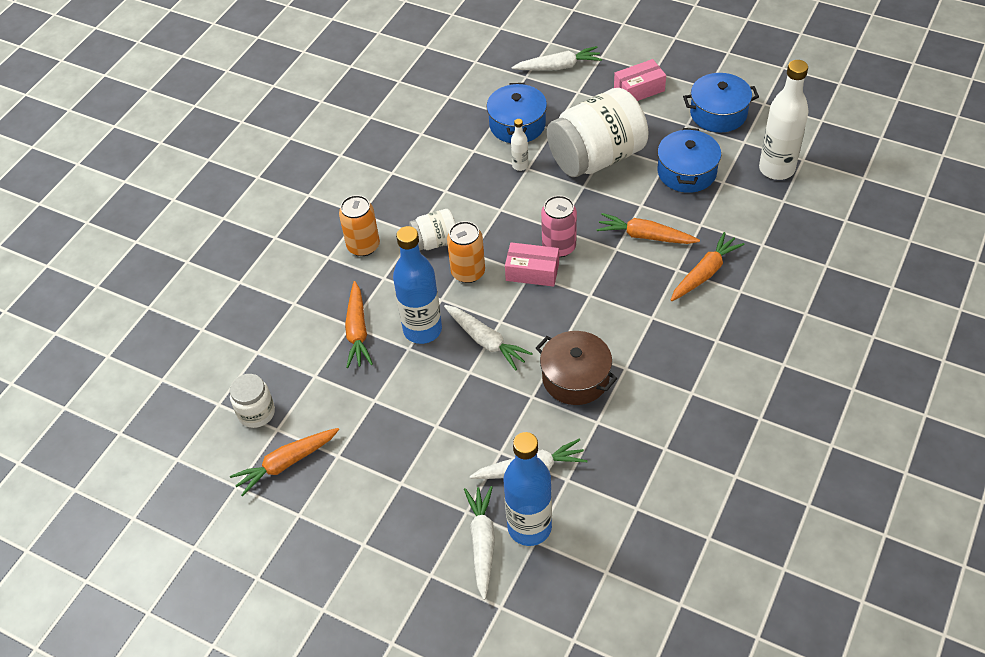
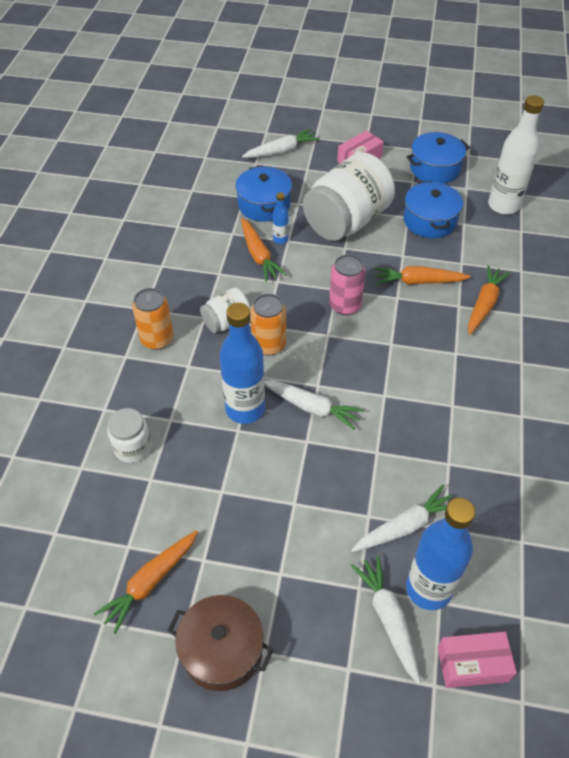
camera: 20 degrees left, 0 degrees up
(256, 413) = (100, 533): white jar -> white jar (133, 447)
(357, 331) = (180, 424): orange carrot -> orange carrot (259, 255)
(520, 165) = (280, 239): white bottle -> blue bottle
(532, 272) = (329, 333): pink box -> pink box (472, 664)
(575, 378) = (410, 425): brown pot -> brown pot (222, 650)

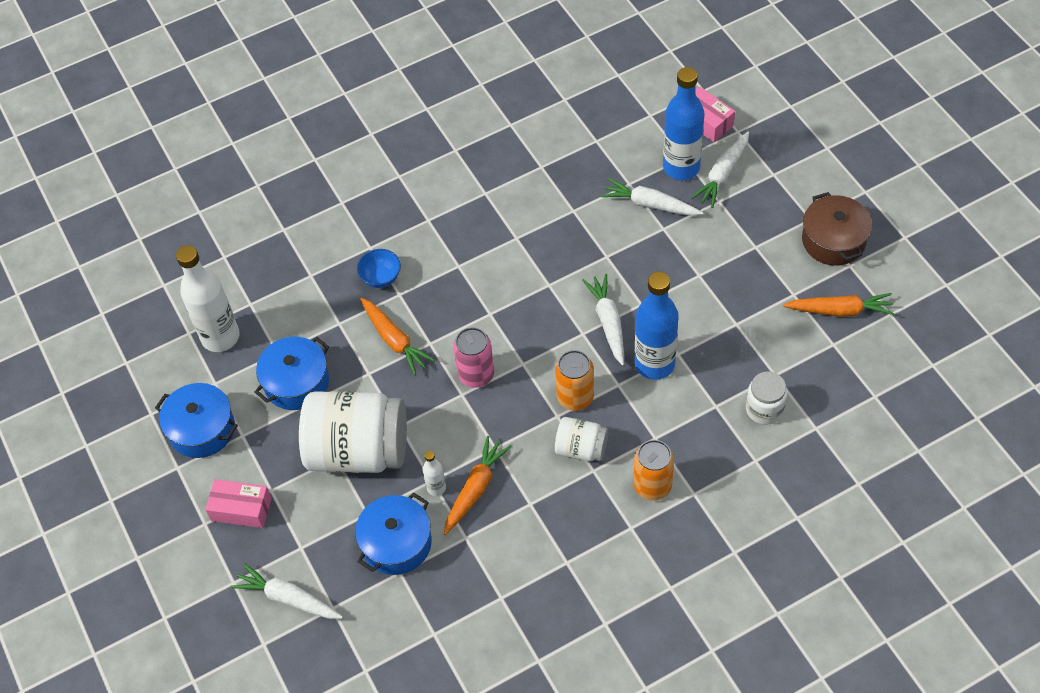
camera: 125 degrees left, 5 degrees up
(280, 239) = (436, 488): blue bottle -> white bottle
(484, 304) = (381, 278): orange carrot -> blue bowl

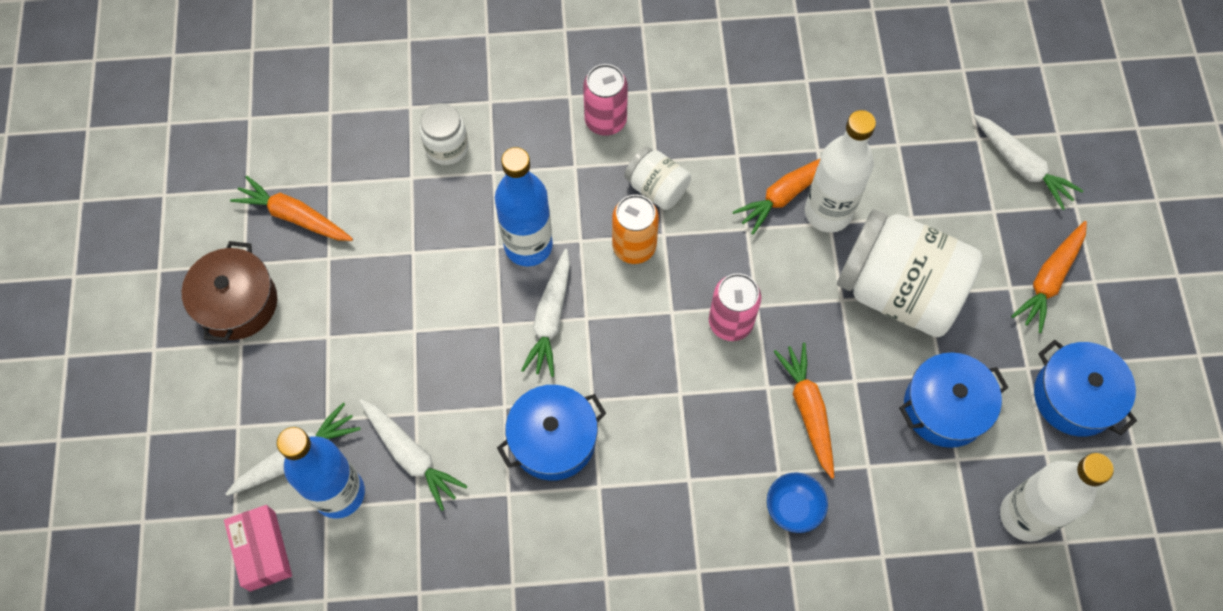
camera: 160 degrees left, 10 degrees up
(241, 509) = (1049, 280): pink box -> orange carrot
(396, 543) = (891, 173): blue pot -> blue pot (553, 439)
(436, 488) = (828, 212): white bottle -> white bottle, size x2.17
(652, 486) = (605, 120): orange can -> pink can

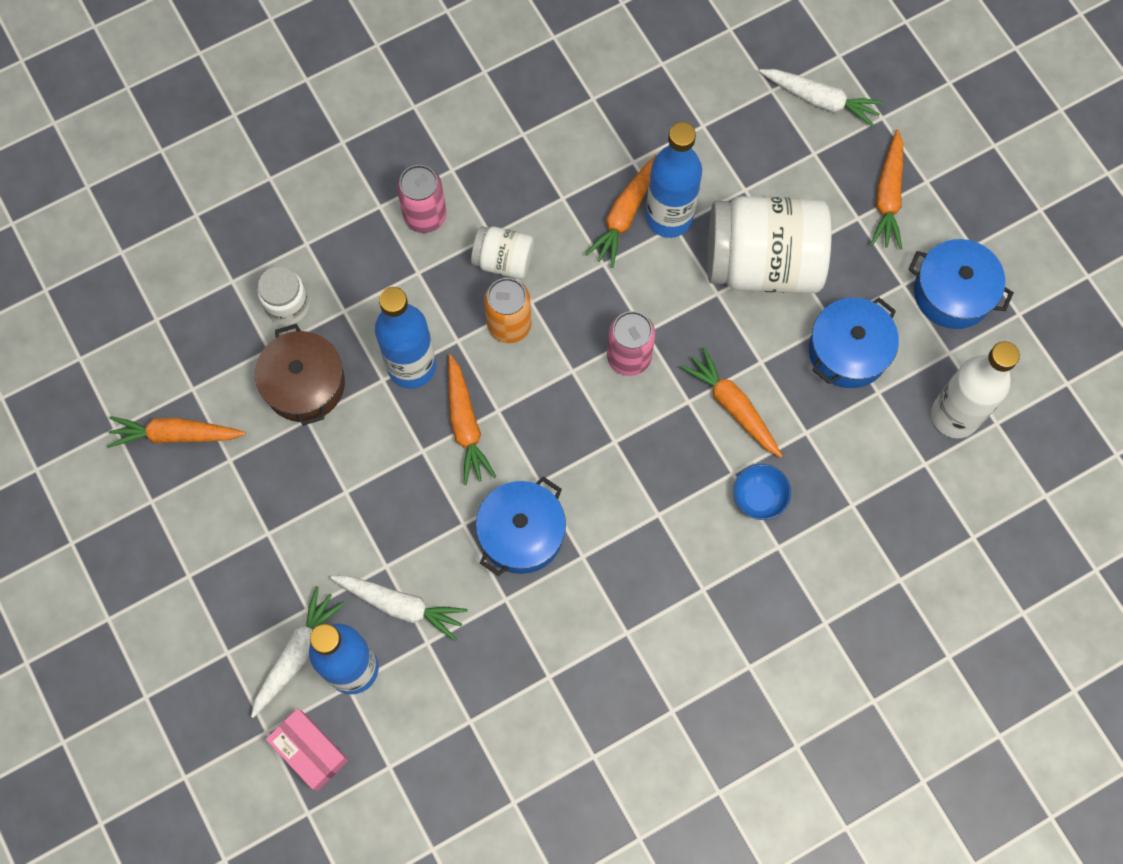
camera: 25 degrees left, 5 degrees up
(237, 303) = (165, 540): brown pot -> brown pot (304, 384)
(550, 318) = (465, 425): white carrot -> orange carrot
(828, 212) = (669, 217): white bottle -> blue bottle

